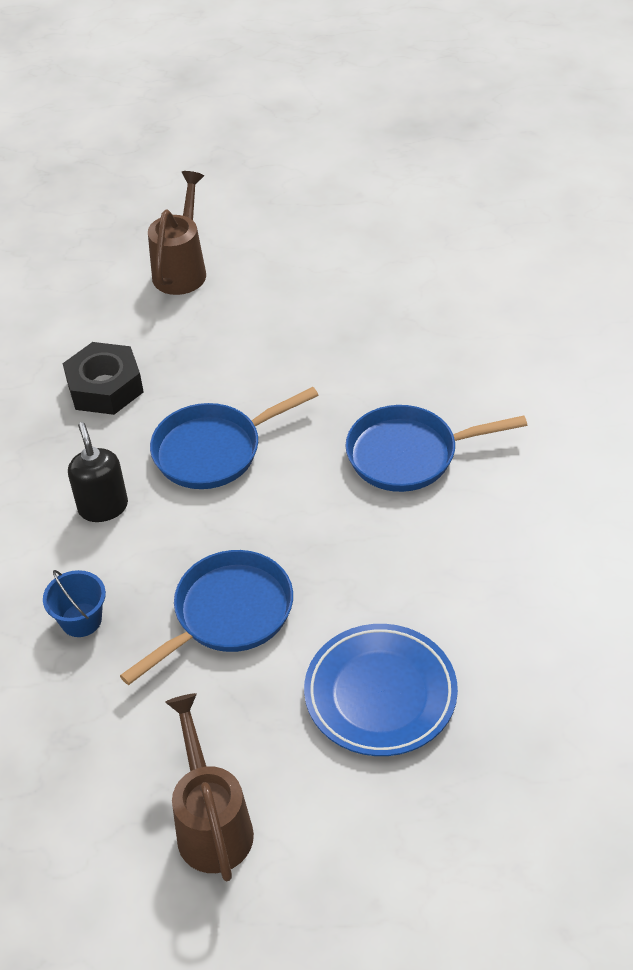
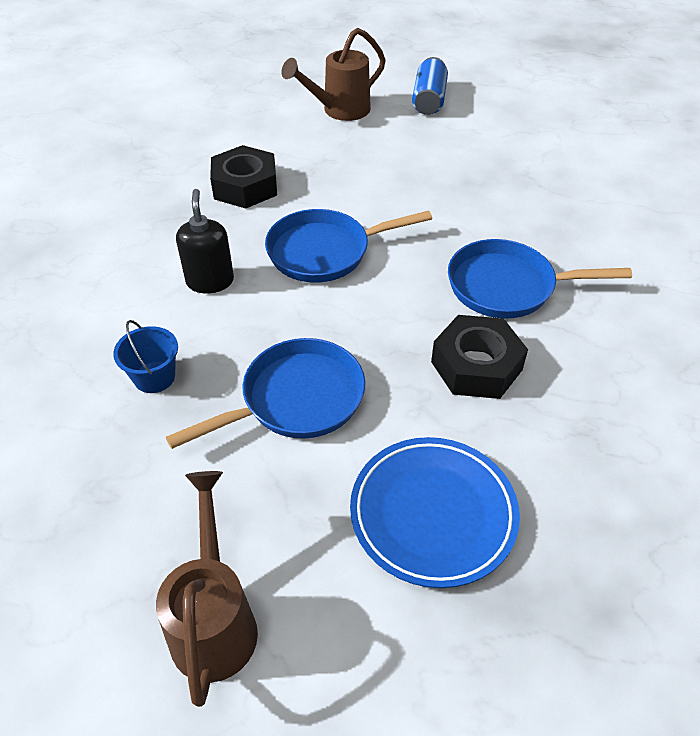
camera: 10 degrees right, 0 degrees up
(182, 269) = (339, 111): brown watering can -> brown watering can turned 150 degrees counterclockwise
(281, 236) = (429, 100): none -> blue can
(393, 545) = (476, 366): none -> black nut

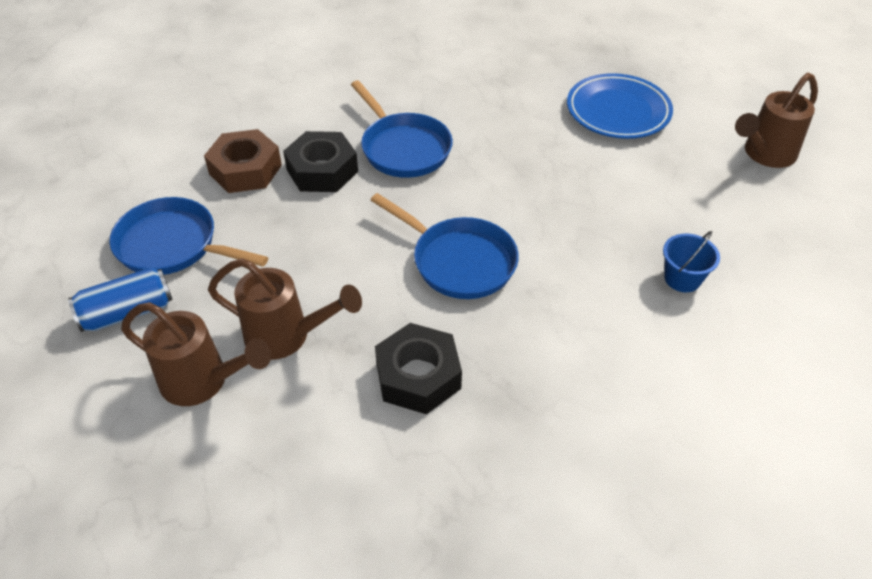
camera: 125 degrees left, 0 degrees up
(210, 281) = (565, 312): black soap dispenser -> none
(295, 400) = (613, 198): blue pan -> blue pan (173, 245)
(340, 149) = (287, 336): none -> brown watering can
(476, 366) = (496, 135): black nut -> black nut (322, 170)
(549, 185) = (245, 170): none -> brown nut

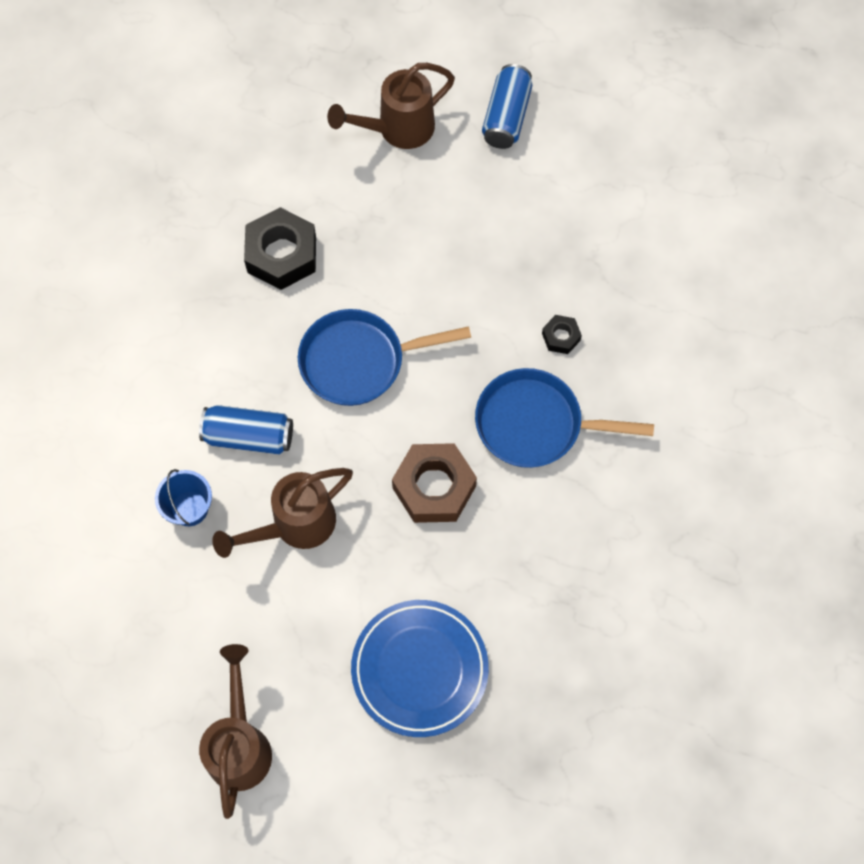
camera: 130 degrees right, 20 degrees up
(173, 245) = (557, 178): blue pan -> none
(245, 170) = (613, 279): brown nut -> brown nut (434, 487)
(287, 336) = (391, 199): brown watering can -> brown watering can (294, 526)
(322, 170) = (561, 337): black nut -> black nut, size x0.49
(591, 283) = (249, 436): none -> blue can

